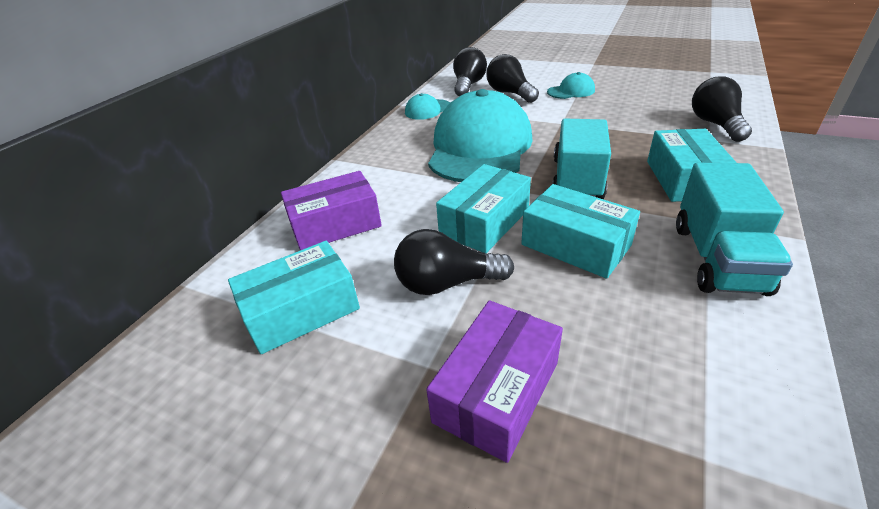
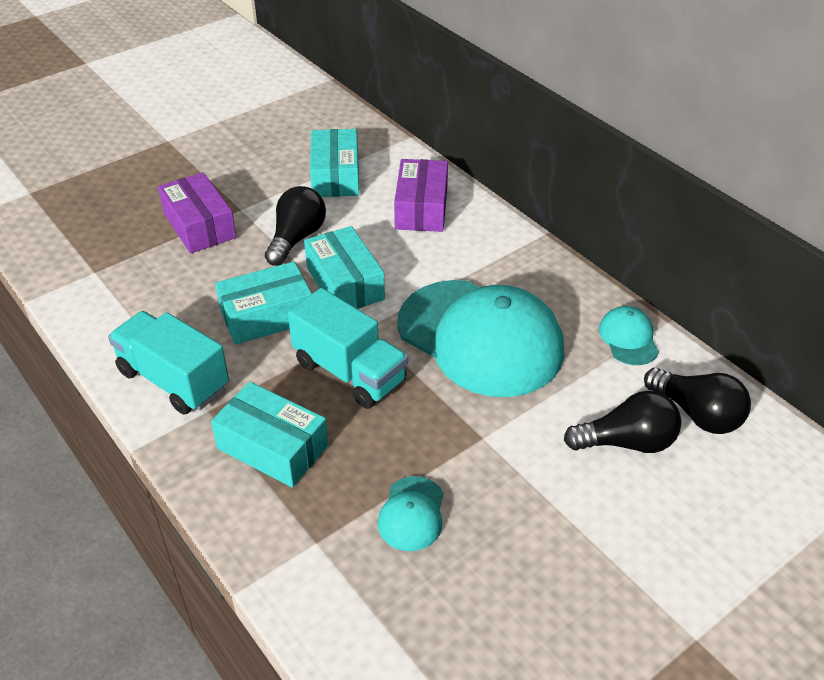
camera: 115 degrees right, 5 degrees up
(571, 91) = (581, 514): turquoise cap -> turquoise cap (412, 514)
(715, 124) = (341, 585): black light bulb -> none

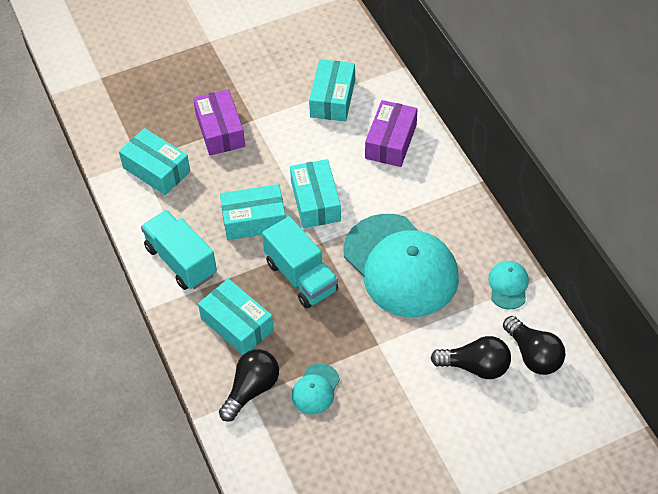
camera: 15 degrees right, 10 degrees up
(120, 279) = (156, 169): none -> turquoise box
(296, 238) = (289, 154): black light bulb -> black light bulb (251, 389)

